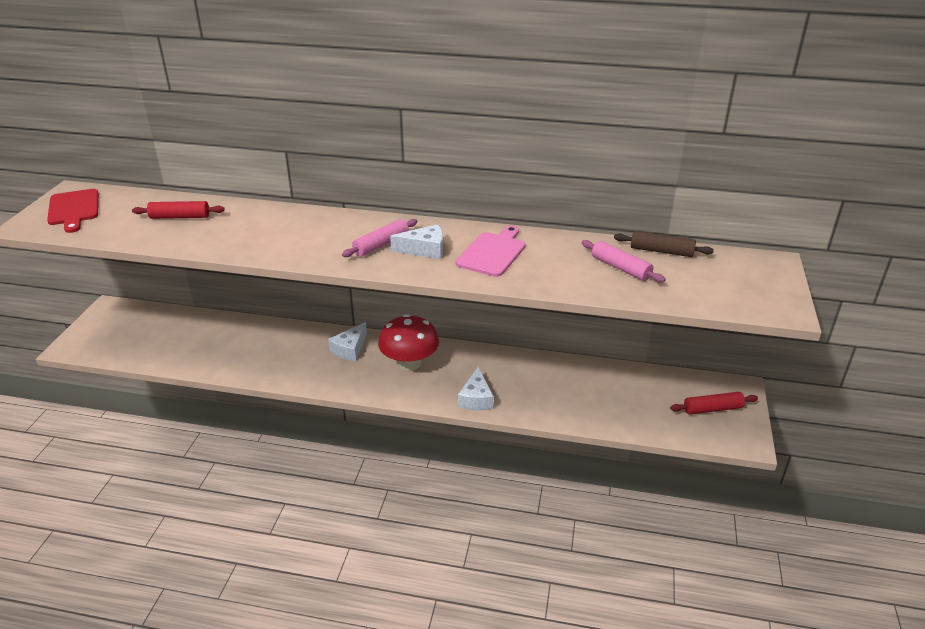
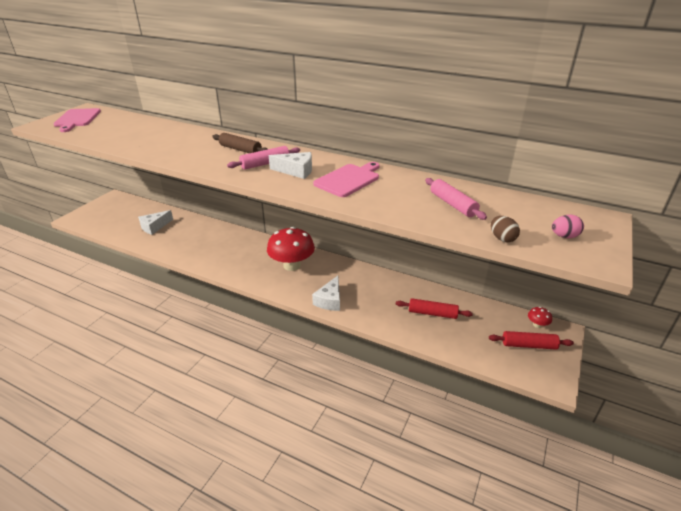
camera: 15 degrees right, 0 degrees up
(74, 209) = (77, 119): red cutting board -> pink cutting board
(180, 217) = (139, 130): red rolling pin -> red rolling pin (432, 313)
(350, 349) = (254, 248): white cheese -> white cheese (154, 227)
(661, 251) = (496, 196): brown rolling pin -> brown rolling pin (240, 150)
(686, 300) = (502, 238): none -> brown egg
(714, 385) = (537, 325): none -> red mushroom
(744, 288) = (564, 236): none -> pink egg

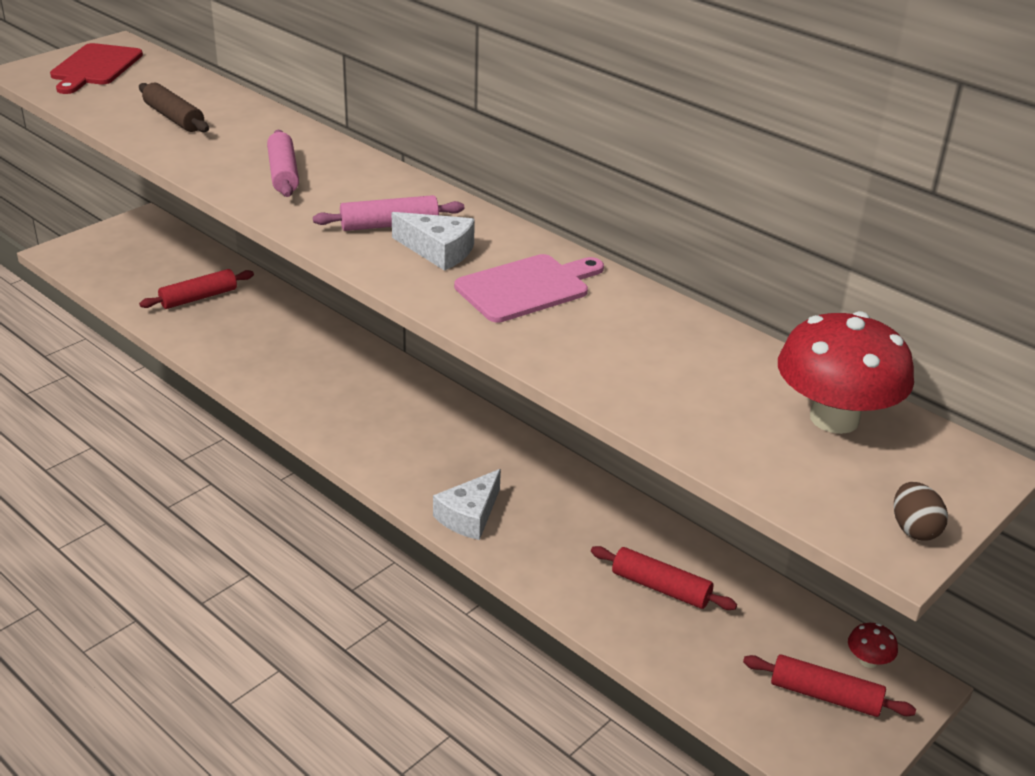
camera: 15 degrees right, 0 degrees up
(77, 119) = (95, 67): pink cutting board -> red cutting board
(154, 227) = (199, 298): white cheese -> red rolling pin
(240, 150) = (359, 186): brown rolling pin -> brown rolling pin (174, 118)
(292, 265) = (427, 430): red mushroom -> red mushroom (834, 418)
(453, 204) = (694, 377): pink rolling pin -> pink rolling pin (283, 173)
(502, 238) = (740, 464): brown egg -> brown egg (914, 529)
(564, 236) = (866, 485): pink egg -> none

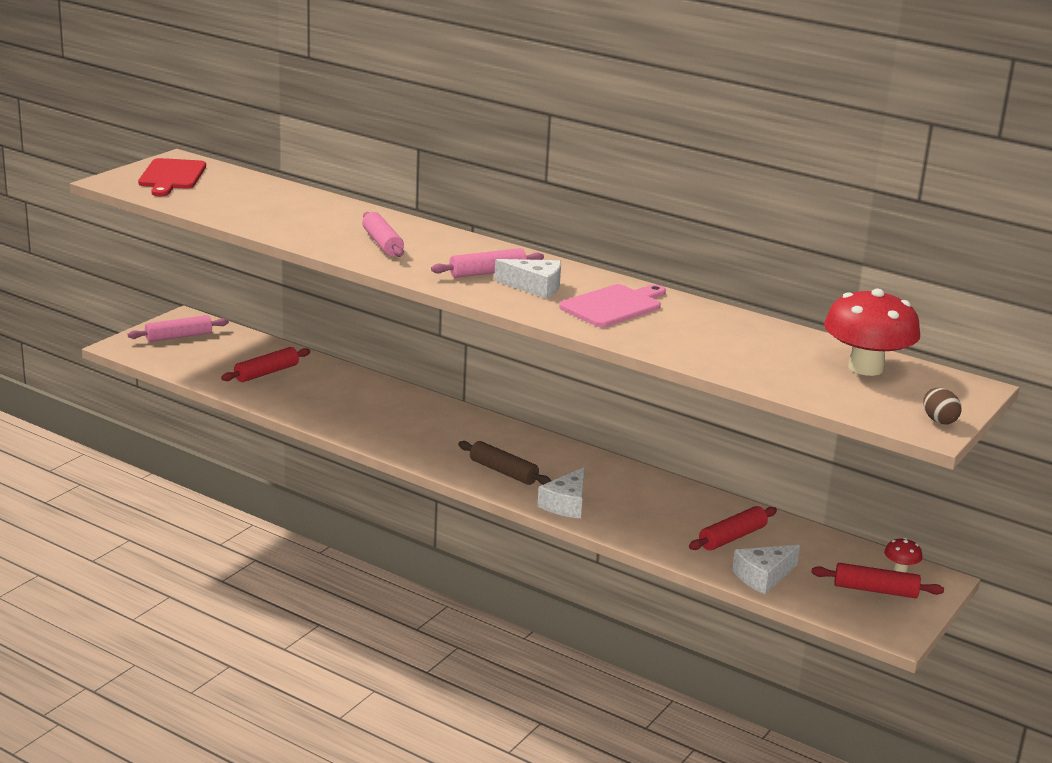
camera: 10 degrees left, 10 degrees down
(126, 243) = (179, 336): none -> pink rolling pin
(174, 118) = (266, 209): brown rolling pin -> brown rolling pin (503, 472)
(660, 588) = (732, 537): red rolling pin -> red rolling pin turned 60 degrees counterclockwise
(681, 657) = (763, 576): none -> white cheese

